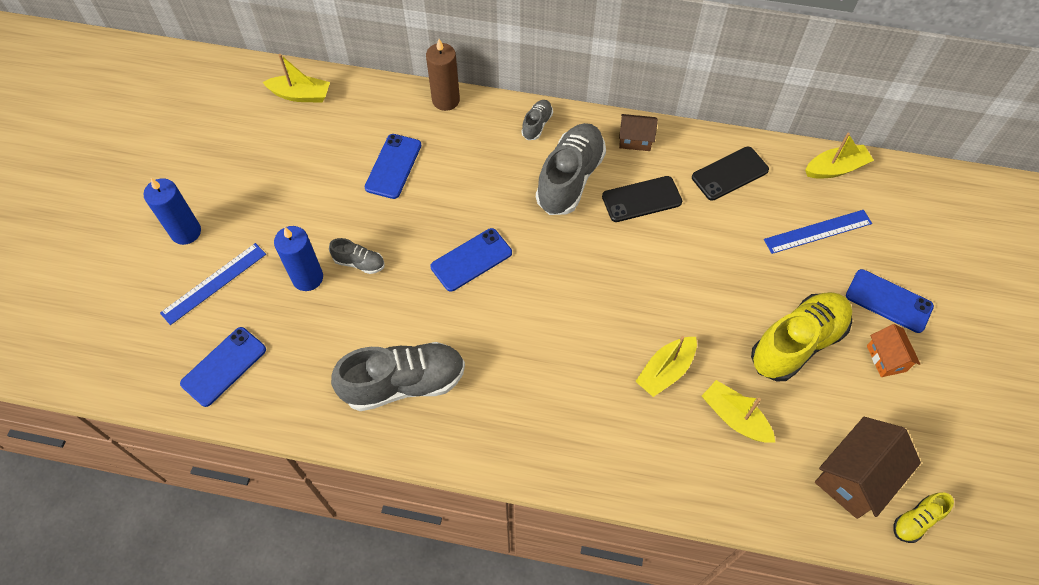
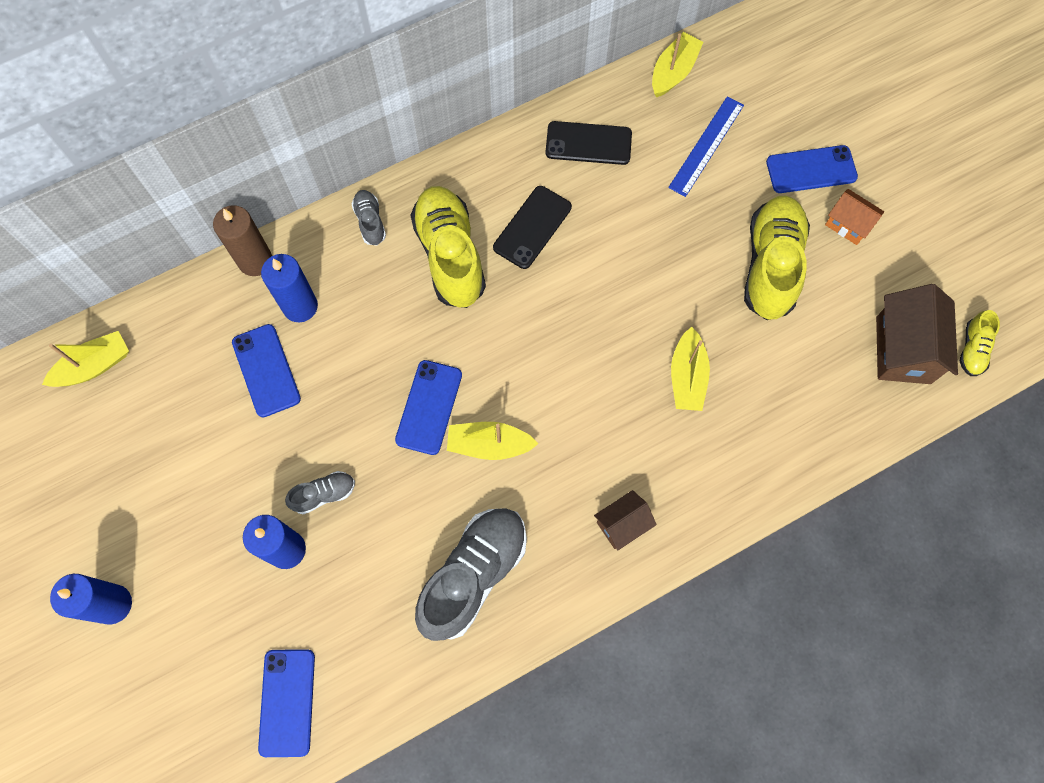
camera: 40 degrees left, 10 degrees up
(214, 283) = (196, 631): blue ruler -> none
(448, 144) = (300, 306): none -> blue candle
(570, 179) = (450, 255): grey shoe -> yellow shoe
(635, 140) = (476, 170): brown house -> brown house (622, 524)
(729, 173) = (588, 143): black phone -> black phone turned 75 degrees clockwise
(734, 417) = (775, 373): yellow boat -> yellow boat (489, 445)

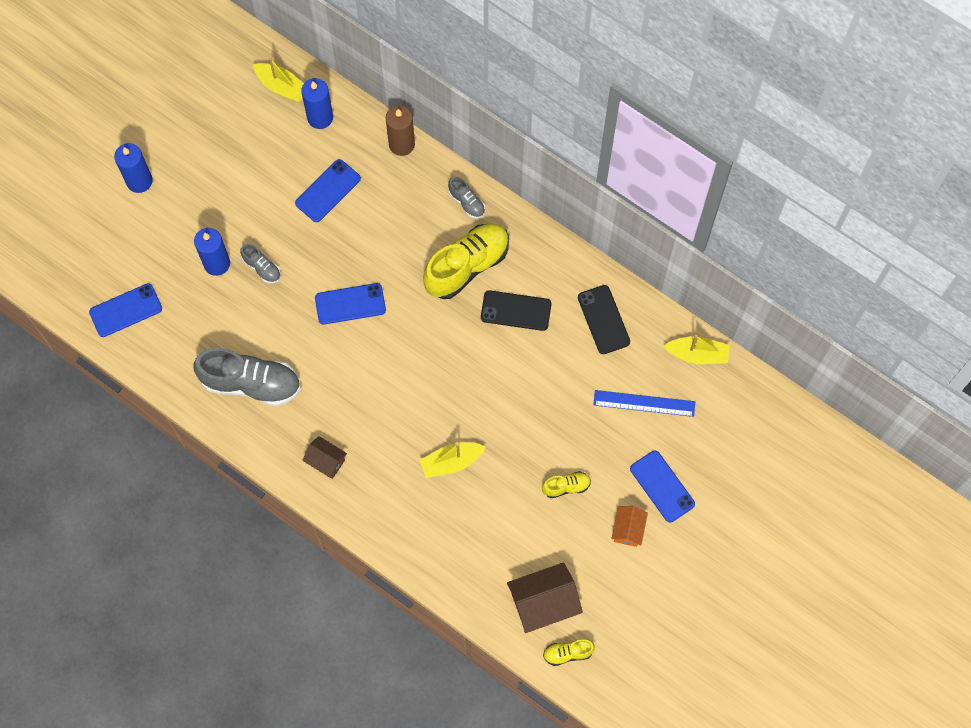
camera: 65 degrees right, 0 degrees up
(300, 306) = (382, 189): blue candle -> blue candle (320, 117)
(370, 222) = (466, 202): grey shoe -> grey shoe turned 90 degrees clockwise
(489, 445) = (342, 354): yellow boat -> none
(771, 266) = (566, 486): yellow shoe -> yellow shoe, size x0.47

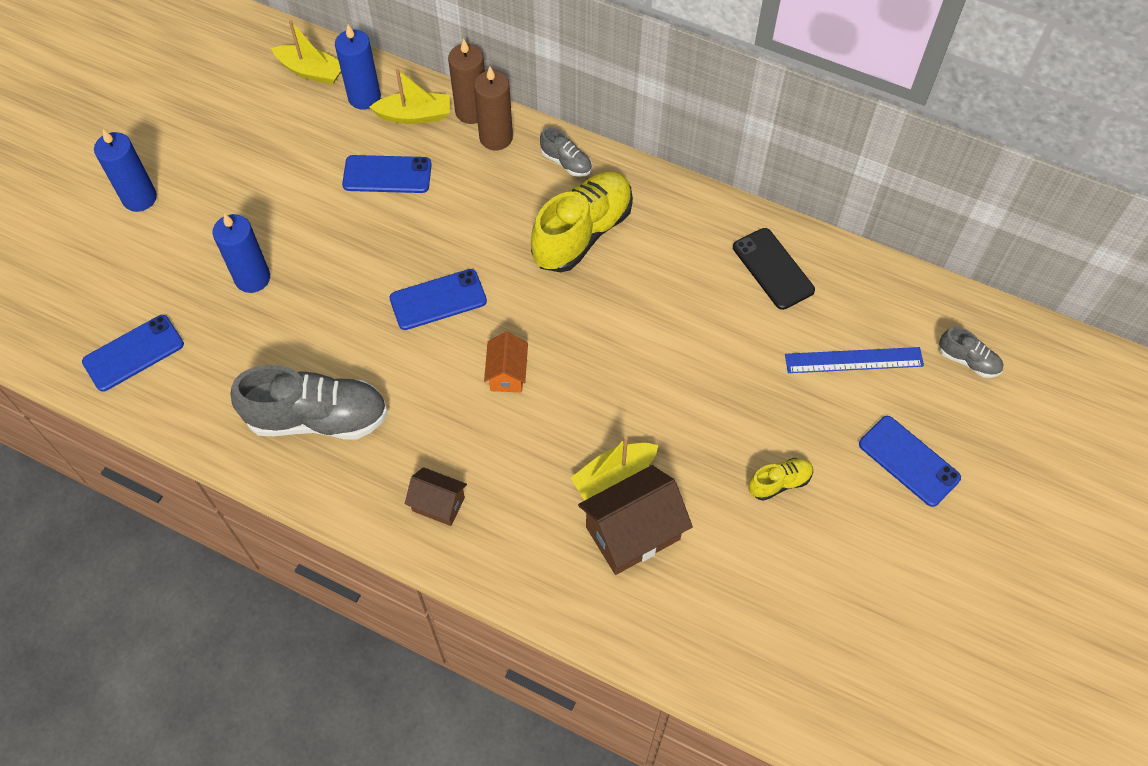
camera: 10 degrees left, 10 degrees down
(262, 268) = (313, 274): grey shoe -> grey shoe (968, 361)
(328, 191) = (387, 175): blue phone -> blue phone turned 60 degrees clockwise
(416, 171) = (496, 137): none -> brown candle
(516, 310) = (657, 275): black phone -> none
(543, 603) = (789, 649): brown house -> brown house (633, 533)
(568, 653) = (843, 716): yellow shoe -> none
(628, 529) = (879, 526): orange house -> orange house (507, 374)
(697, 354) = (904, 291): yellow boat -> yellow boat (415, 115)

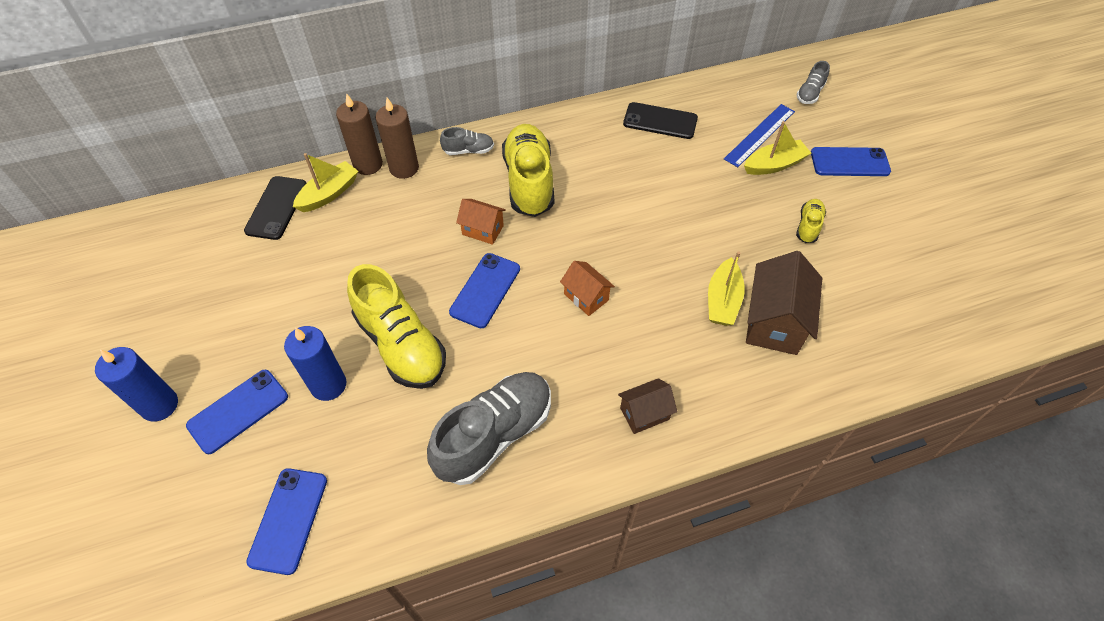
camera: 45 degrees left, 5 degrees down
(311, 71) = (213, 219): yellow boat -> yellow boat (774, 165)
(331, 290) = (401, 344): none -> yellow shoe
(364, 97) = (276, 208): blue candle -> black phone
(387, 175) = (353, 242): blue phone -> blue phone (238, 411)
(494, 246) = (483, 230): none -> orange house
(968, 361) = (809, 93): grey shoe -> grey shoe turned 135 degrees clockwise

